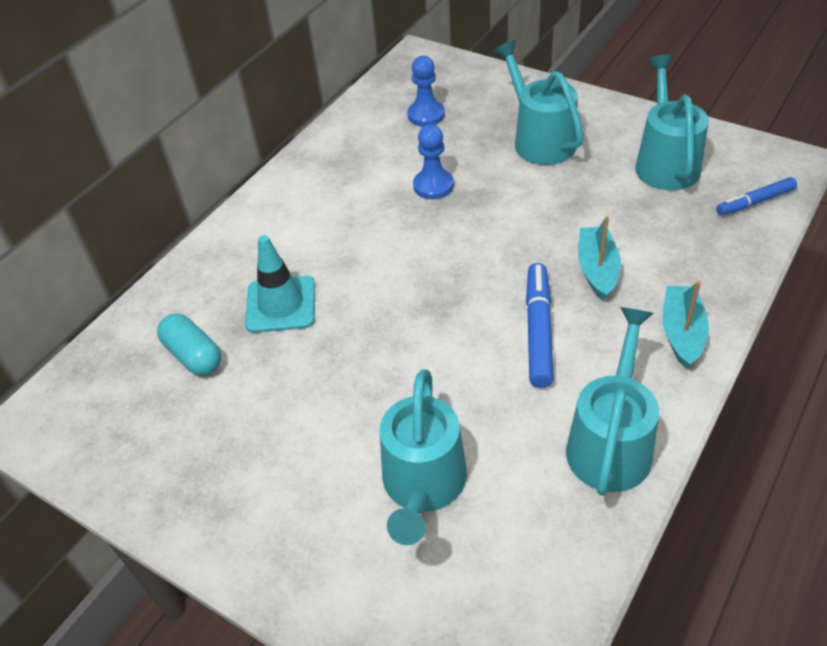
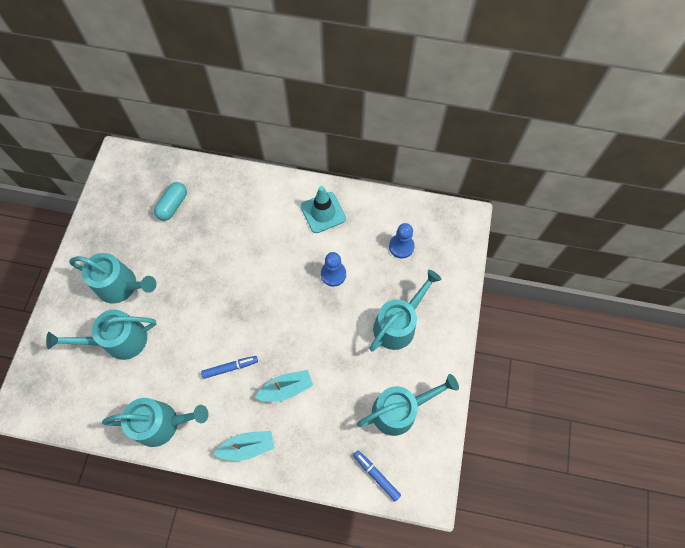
camera: 65 degrees right, 20 degrees up
(281, 304) = (216, 231): turquoise traffic cone -> turquoise traffic cone (323, 212)
(311, 463) = (122, 286): none -> turquoise watering can
(539, 330) = (230, 368): blue marker -> blue marker, size x0.66

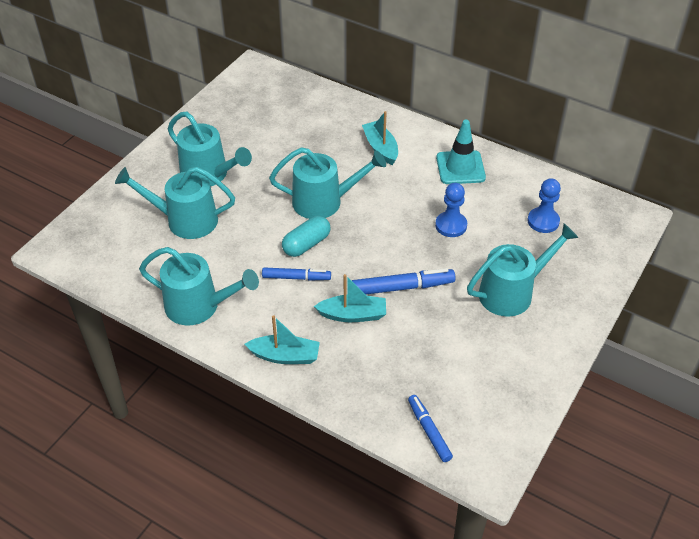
camera: 20 degrees right, 20 degrees down
(173, 205) = (294, 121): turquoise capsule -> turquoise capsule (306, 244)
(254, 212) = (380, 148): none -> turquoise boat
(315, 348) = (402, 287): none -> blue marker
(400, 410) = (483, 375): turquoise watering can -> turquoise watering can (324, 201)

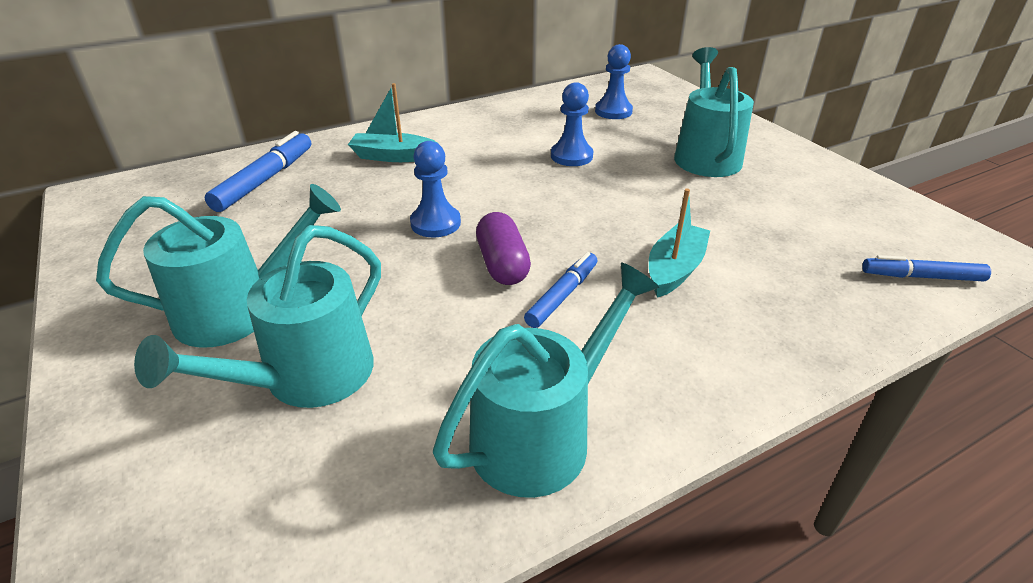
camera: 60 degrees left, 10 degrees down
(285, 356) = (726, 363): turquoise boat -> none
(306, 244) = (502, 264): turquoise capsule -> purple capsule
(324, 201) = (435, 223): turquoise watering can -> blue pawn
(402, 287) = (649, 217): blue marker -> blue marker (265, 180)
(460, 168) = (487, 124): turquoise traffic cone -> none

